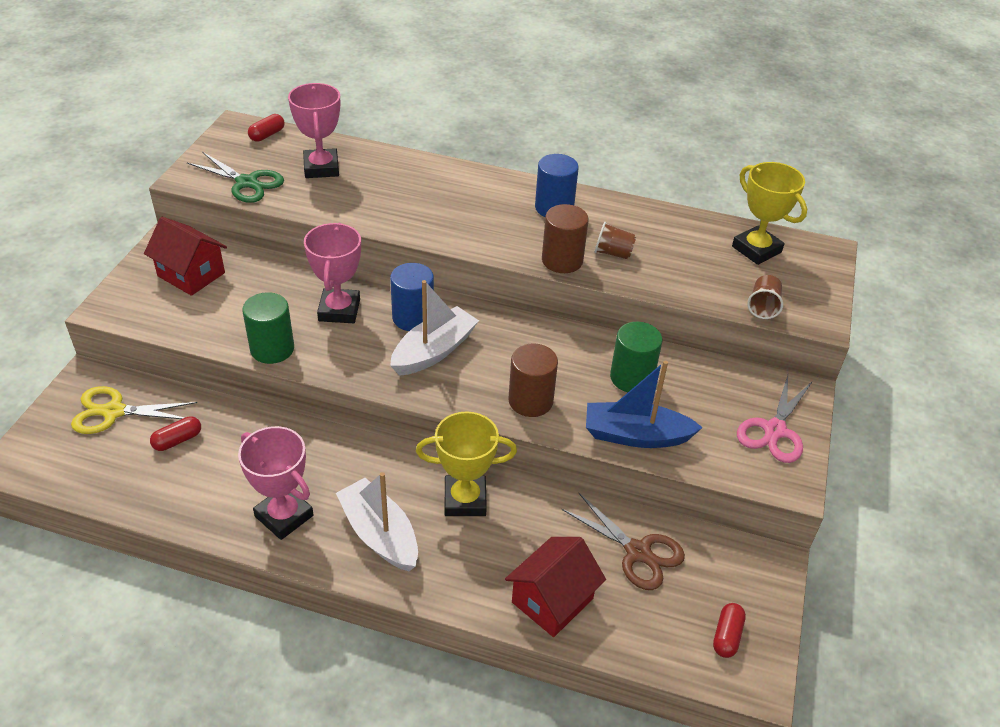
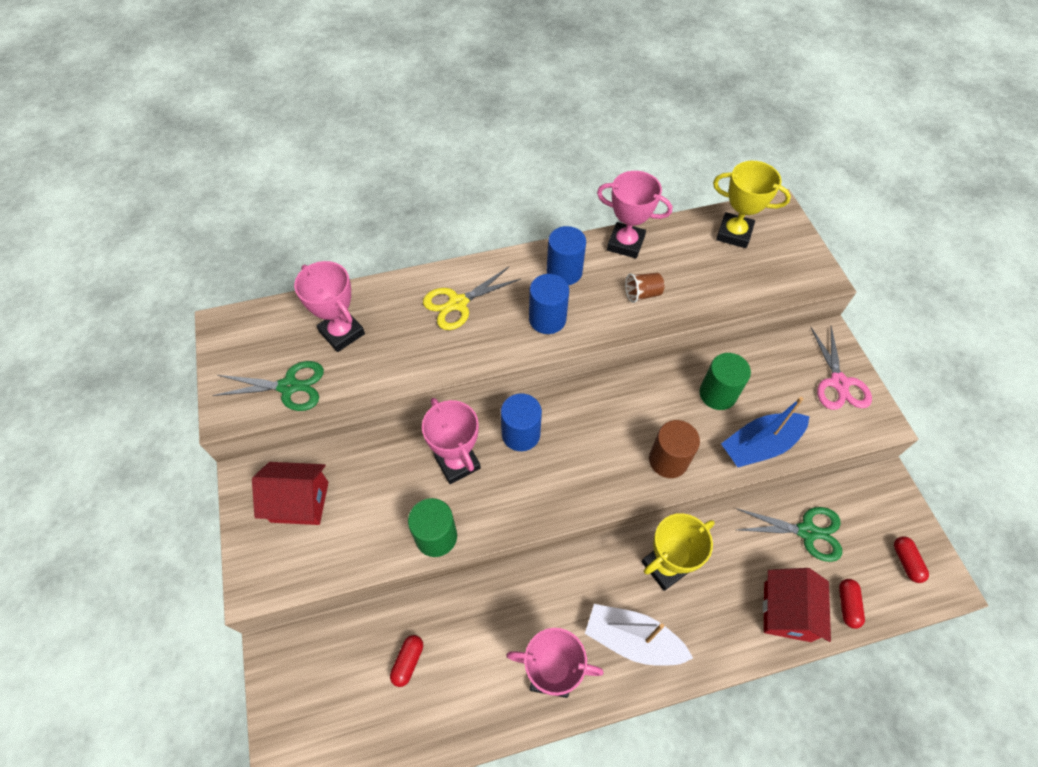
camera: 30 degrees left, 15 degrees up
(114, 412) = (329, 671): yellow scissors -> yellow scissors (458, 303)
(267, 135) = (260, 321): red capsule -> red capsule (847, 605)
(434, 351) = (563, 457): white boat -> none
(504, 232) = (547, 319): none -> blue cylinder
(562, 260) = (612, 323): brown cylinder -> none
(635, 212) = (625, 243): none -> pink trophy
(638, 552) = (807, 532): brown scissors -> green scissors
(763, 307) = (779, 286): brown cup -> none

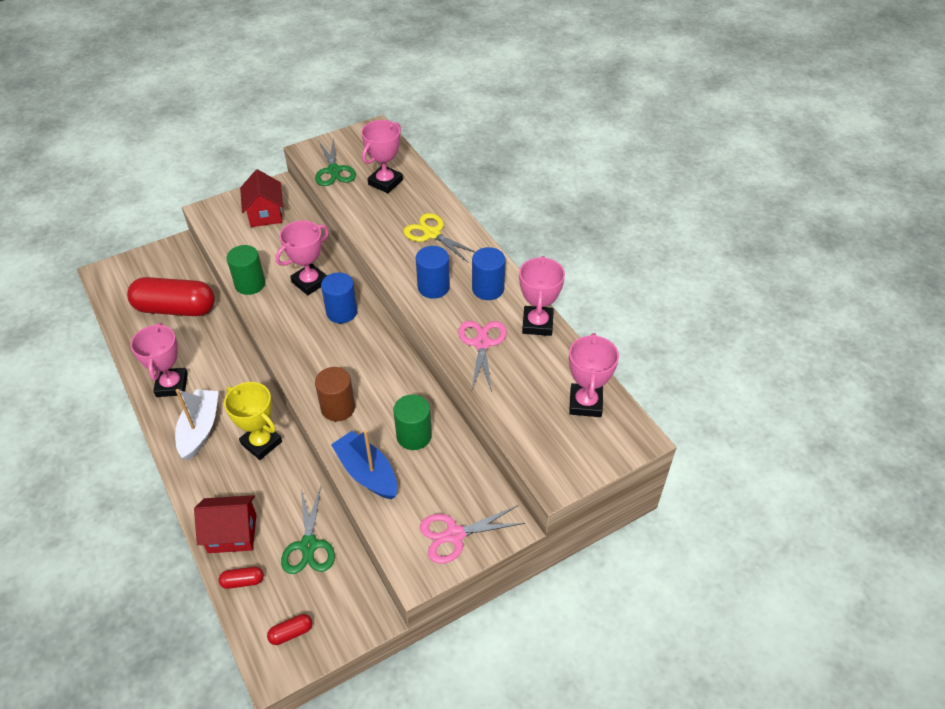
camera: 75 degrees right, 10 degrees down
(408, 662) = (175, 308): red capsule -> red capsule, size x2.50
(642, 294) = (482, 343): brown cup -> pink scissors
(734, 233) = (585, 403): yellow trophy -> pink trophy

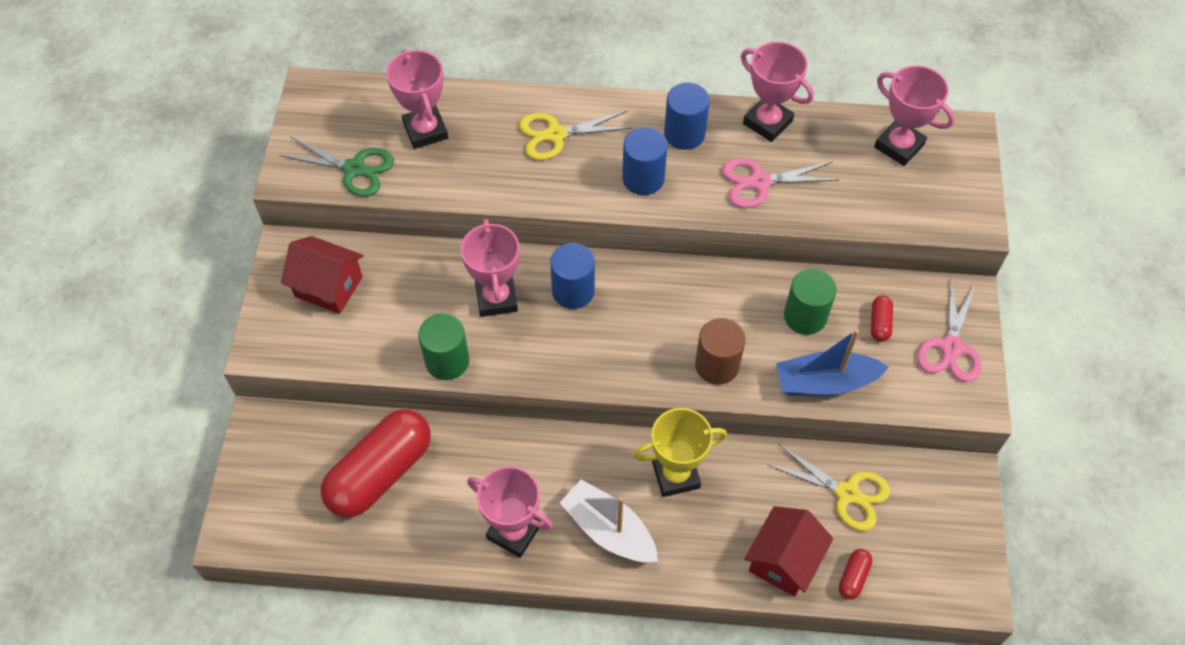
camera: 55 degrees left, 10 degrees up
(291, 633) = (943, 559): red capsule -> red capsule (879, 323)
(308, 545) = (847, 493): green scissors -> yellow scissors
(482, 343) = (759, 182): pink scissors -> pink scissors turned 45 degrees counterclockwise

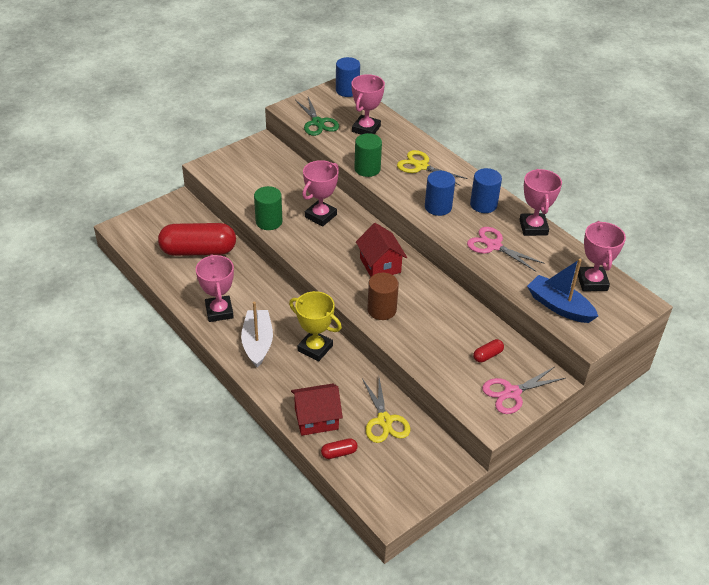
camera: 45 degrees right, 15 degrees down
(328, 286) = (260, 165): red house -> red house (380, 265)
(573, 291) = (357, 237): blue cylinder -> blue cylinder (347, 90)
(805, 316) = (452, 324): green cylinder -> green cylinder (367, 169)
(825, 382) = (424, 355): blue boat -> blue boat (559, 306)

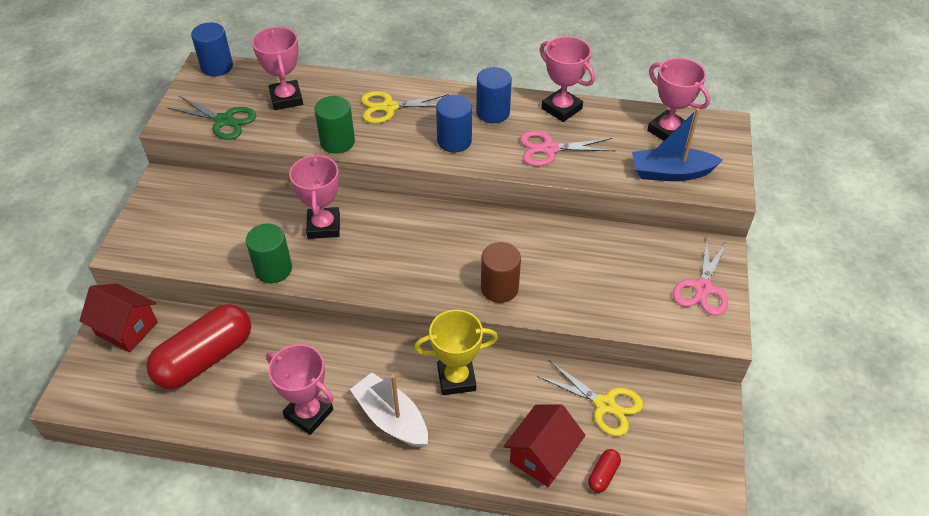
camera: 40 degrees left, 5 degrees up
(380, 265) = (444, 241): red house -> red house (127, 328)
(487, 355) = (642, 266): red capsule -> none

